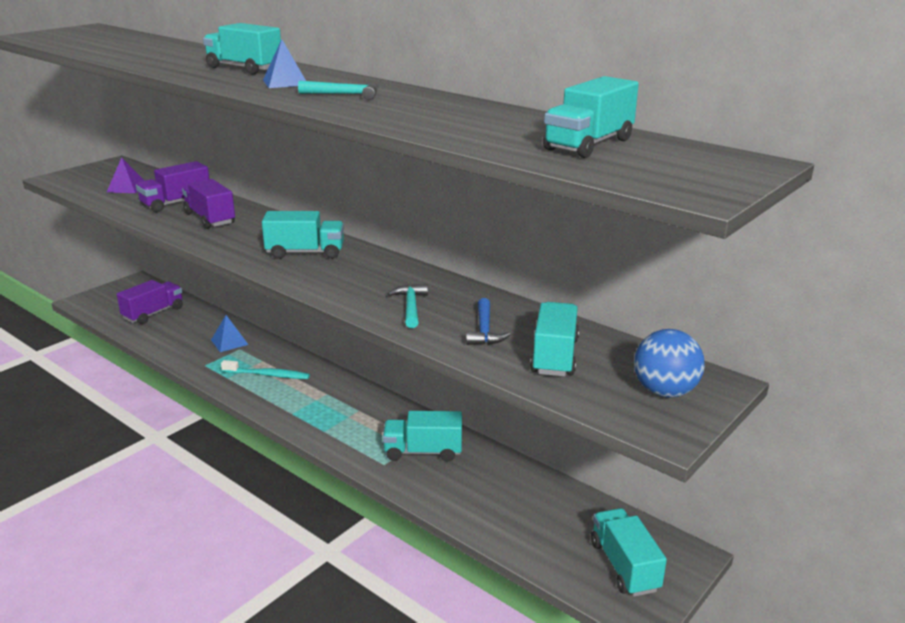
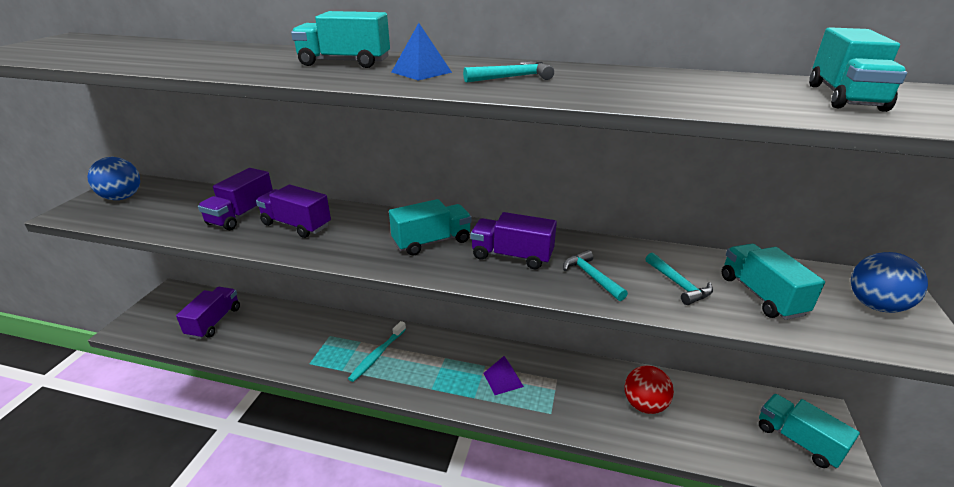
camera: 25 degrees left, 5 degrees up
(101, 174) = (122, 197): none -> blue ball
(127, 188) = (168, 208): purple pyramid -> purple pyramid (503, 379)
(229, 342) = (314, 331): blue pyramid -> none
(268, 375) = (377, 355): turquoise toothbrush -> turquoise toothbrush turned 135 degrees clockwise
(361, 277) = (512, 256): none -> purple truck
(423, 451) = (569, 389): turquoise truck -> none
(484, 330) = (678, 284): blue hammer -> turquoise hammer
(486, 487) = (644, 405): none -> red ball

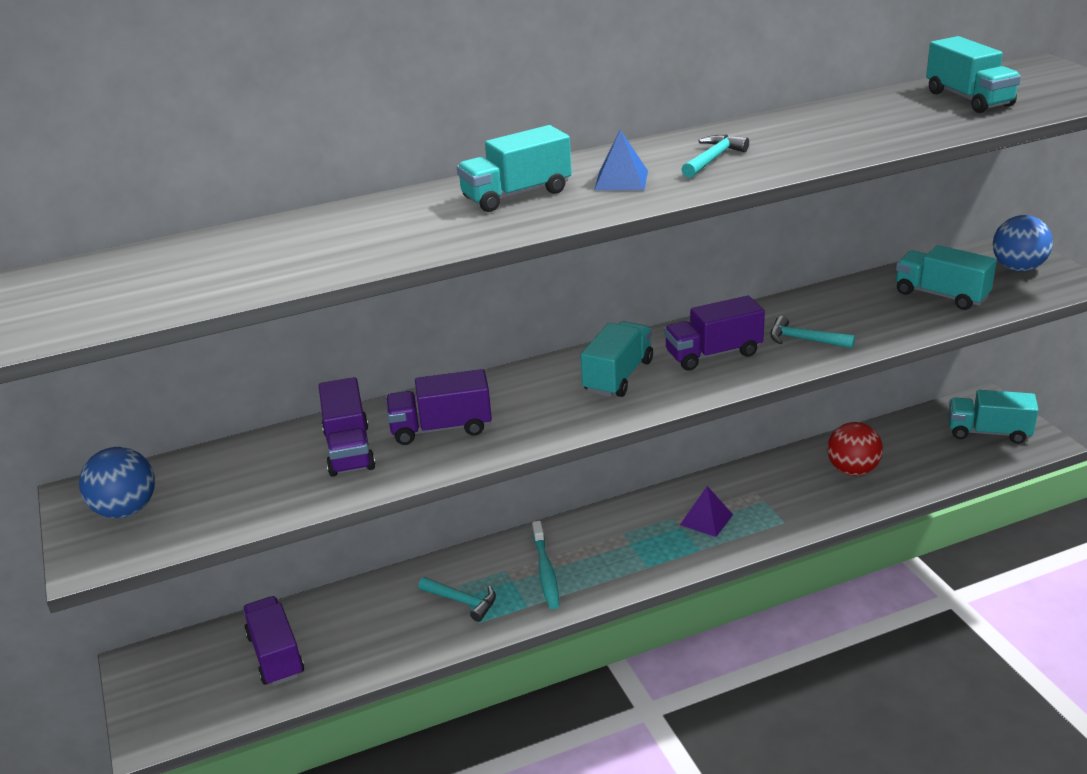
camera: 35 degrees left, 0 degrees up
(678, 284) = (876, 314): turquoise hammer -> turquoise hammer (462, 601)

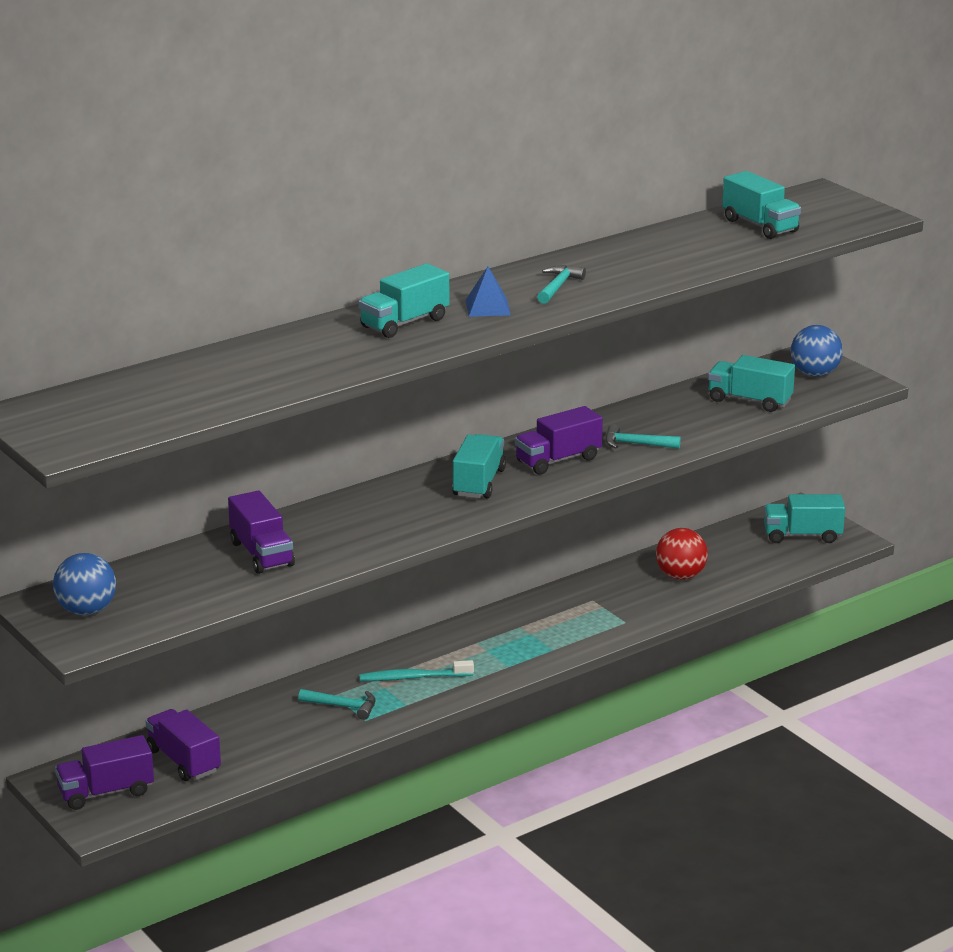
camera: 15 degrees left, 5 degrees down
(441, 428) = (336, 533): purple truck -> purple truck (106, 792)
(545, 571) = (413, 677): turquoise toothbrush -> turquoise toothbrush turned 105 degrees clockwise
(706, 519) = (552, 626): purple pyramid -> none

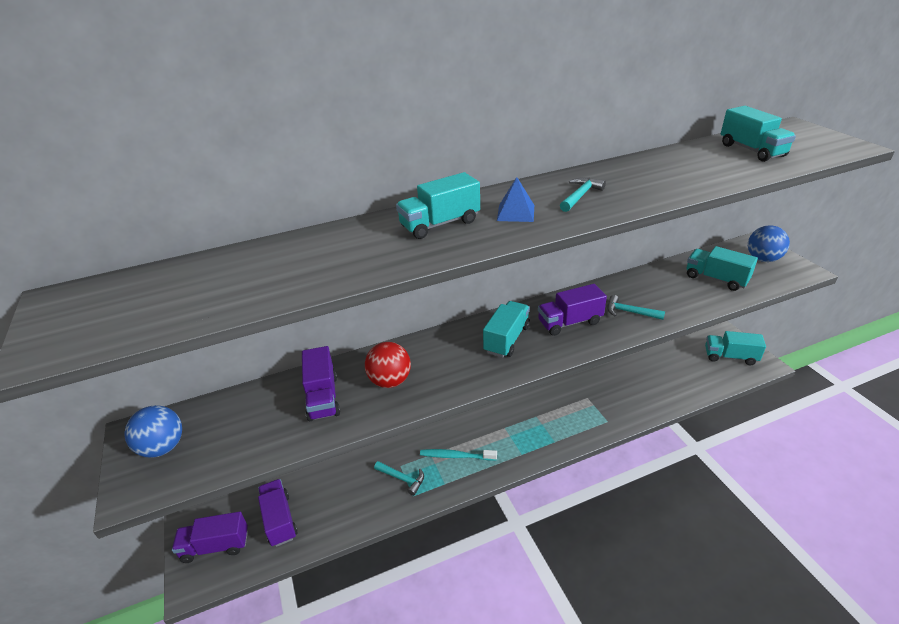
camera: 15 degrees right, 10 degrees up
(680, 576) = (647, 383): red ball -> red ball (390, 381)

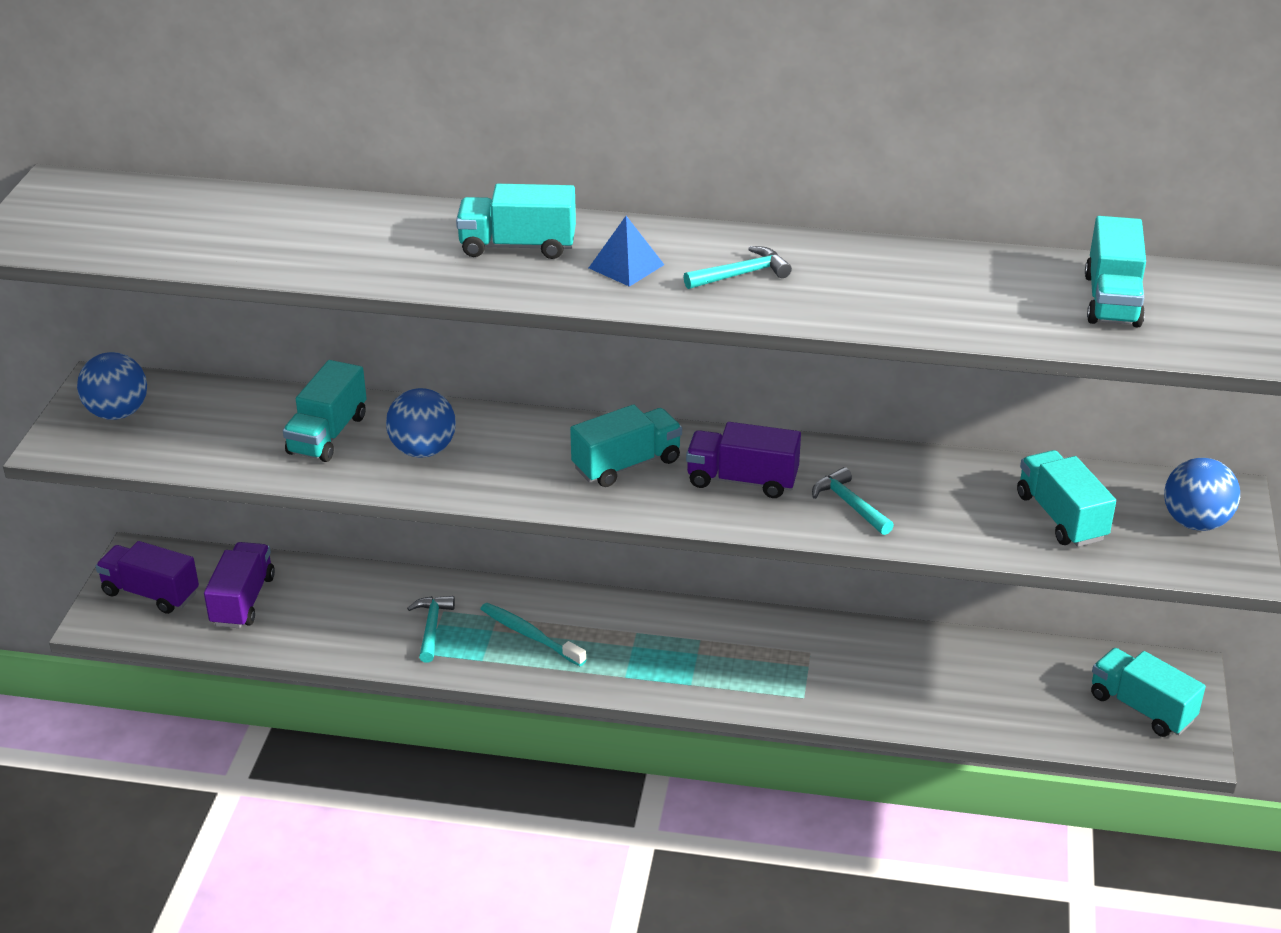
camera: 30 degrees right, 0 degrees up
(323, 397) = (327, 434): purple truck -> turquoise truck
(390, 381) = (423, 450): red ball -> blue ball
(402, 479) = (432, 627): turquoise hammer -> turquoise hammer turned 150 degrees counterclockwise

